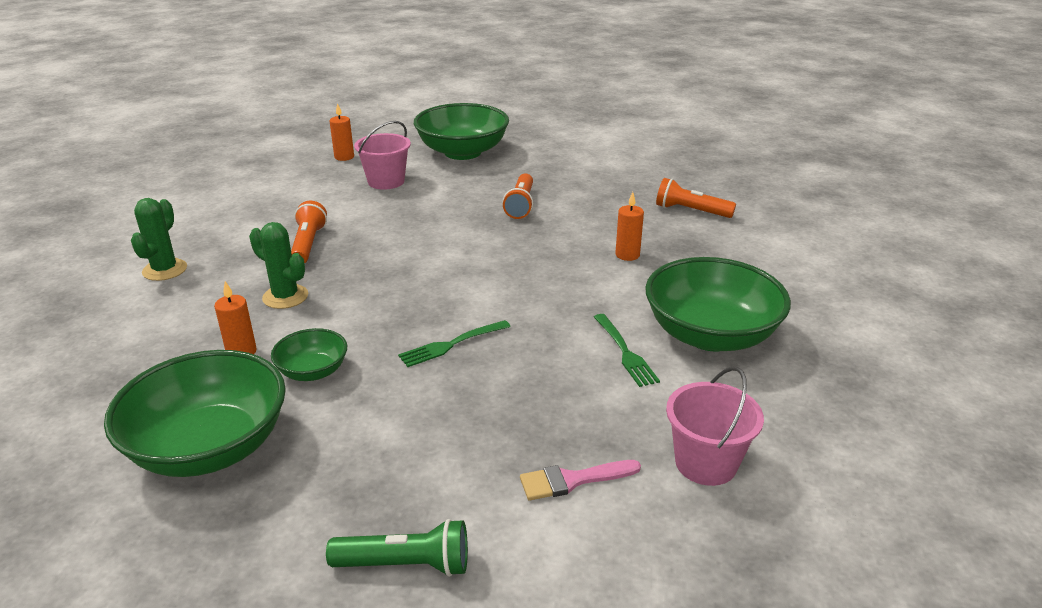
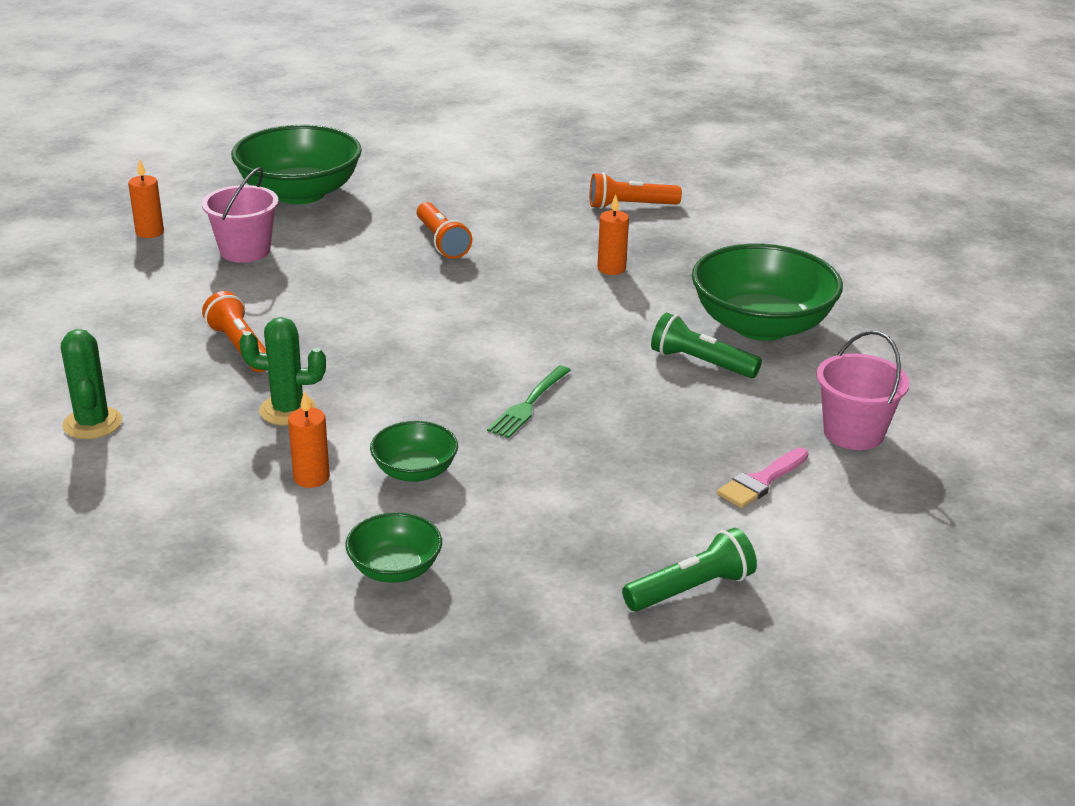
camera: 30 degrees left, 0 degrees up
(210, 447) = (395, 569): green bowl -> green bowl, size x0.50
(625, 352) = (701, 363): green fork -> green flashlight

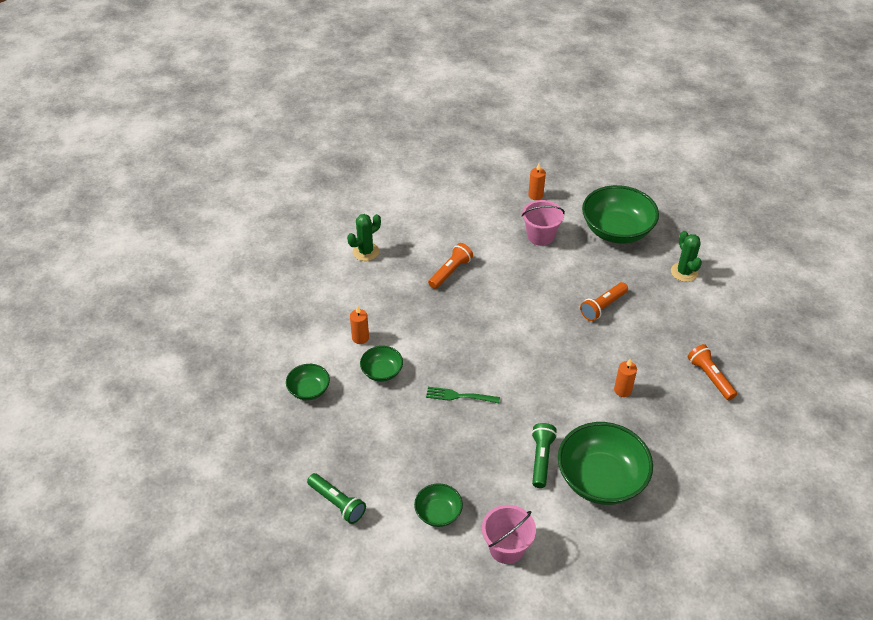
camera: 70 degrees right, 15 degrees up
(288, 410) = (408, 309): green cactus -> green cactus (684, 272)
(761, 481) = (438, 513): pink brush -> green bowl

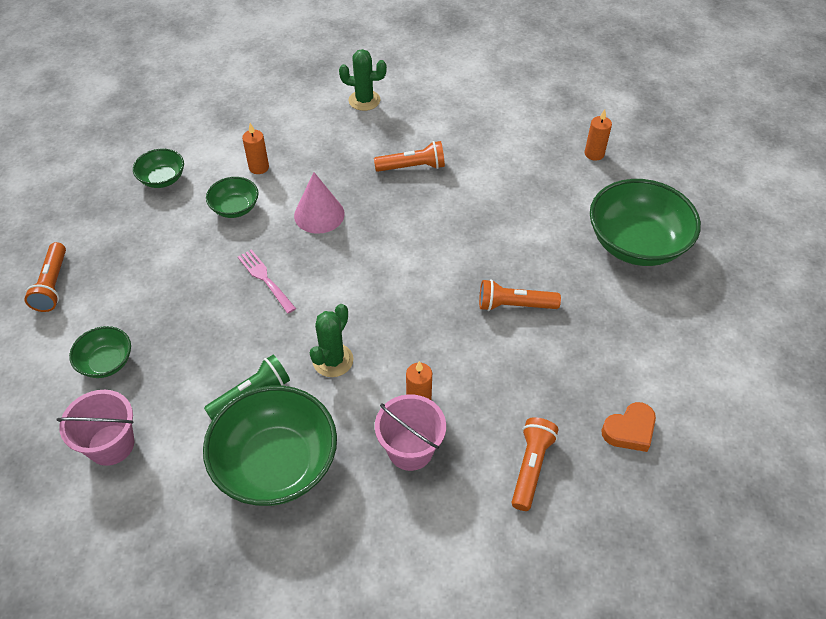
camera: 45 degrees right, 5 degrees up
(337, 503) = (52, 285): green flashlight -> orange flashlight
(437, 337) = (319, 214): none -> pink cone
(459, 396) = (265, 279): green fork -> pink fork
(540, 236) = (545, 194): pink bucket -> pink bucket (410, 450)
(684, 272) = (656, 339): green cactus -> green cactus (333, 360)
(726, 325) = (629, 430): none -> orange heart

